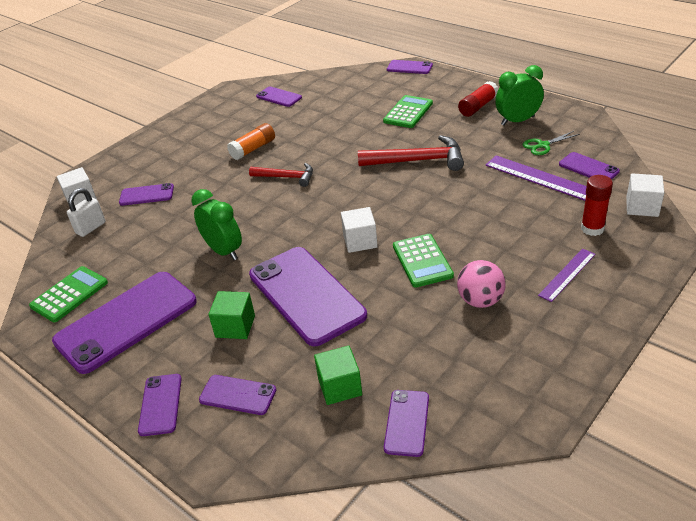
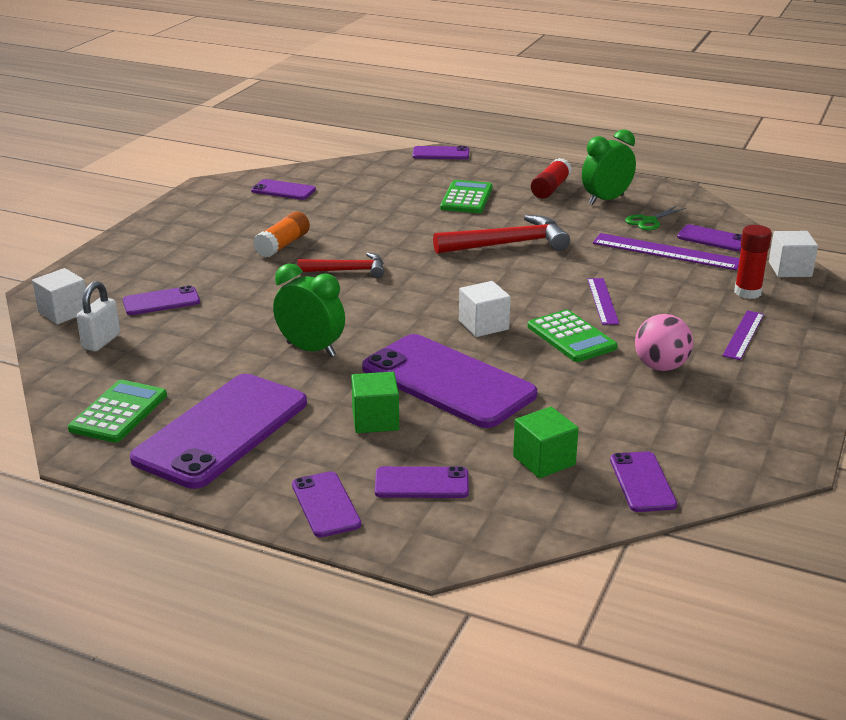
camera: 20 degrees left, 10 degrees down
(465, 226) = (603, 301): none -> purple ruler

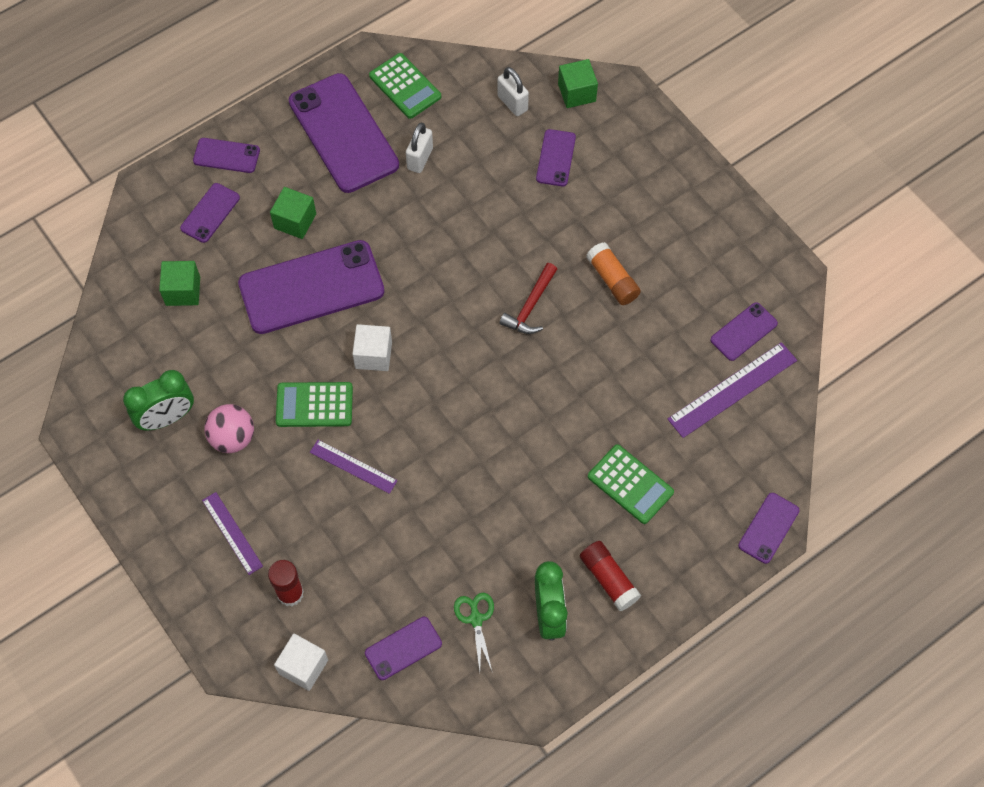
camera: 120 degrees right, 35 degrees up
(63, 312) = (576, 93): white cube -> green cube
(221, 371) = (420, 159): none -> white padlock
(311, 349) = (414, 224): green clock -> green clock (167, 418)
(508, 244) = (504, 459): red hammer -> none
(642, 482) = (122, 331): purple phone -> none
(666, 251) = (404, 585): purple ruler -> purple ruler (732, 390)

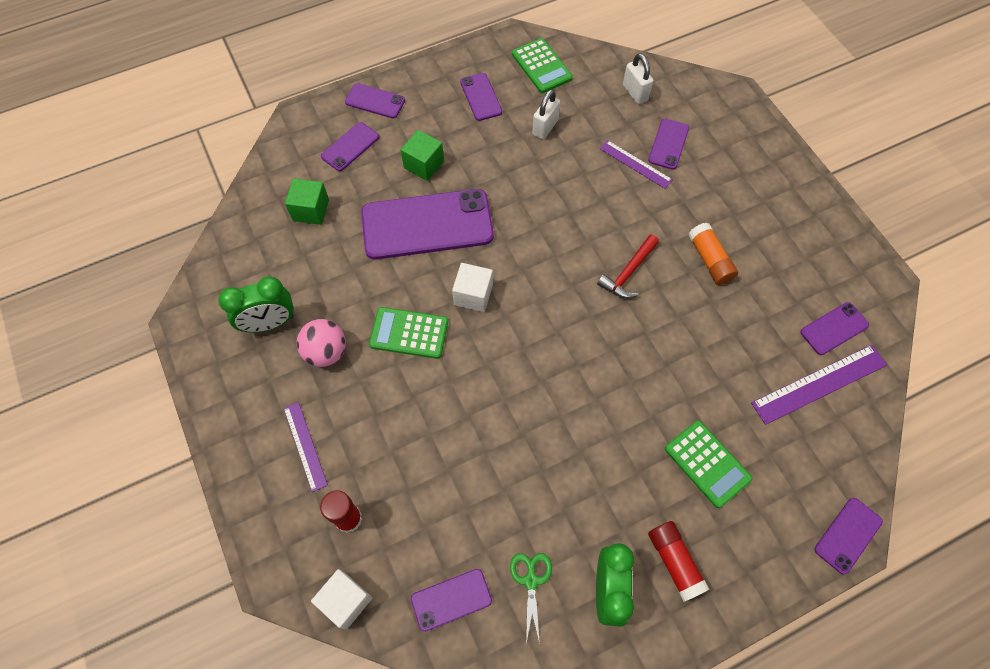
camera: 10 degrees right, 0 degrees up
(343, 133) = (481, 97): purple phone -> purple phone, size x0.48
(353, 466) = (434, 399): purple ruler -> purple ruler (635, 164)
(576, 93) = (694, 92): green cube -> none

